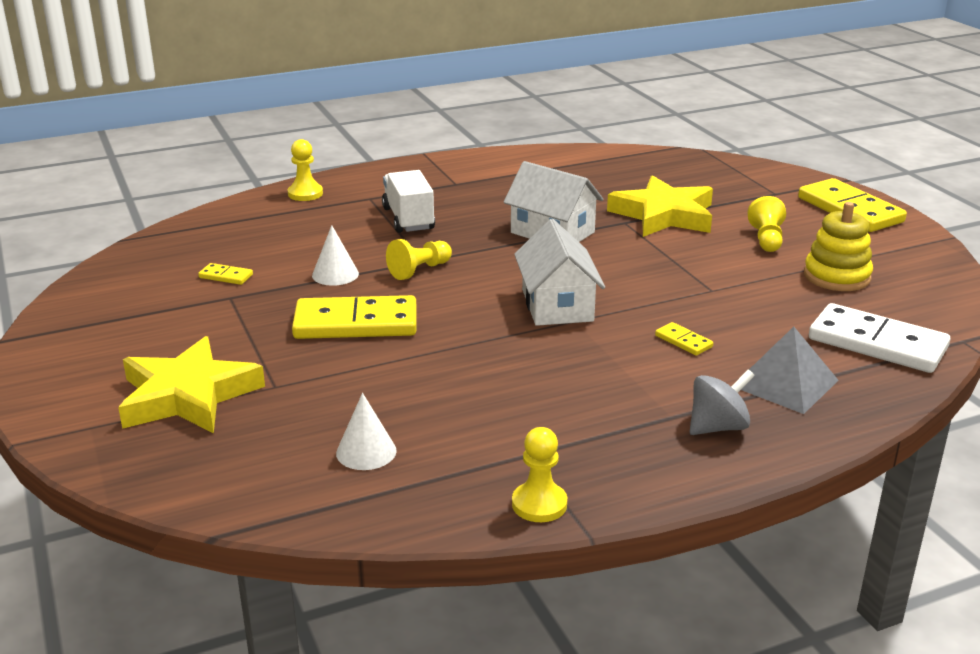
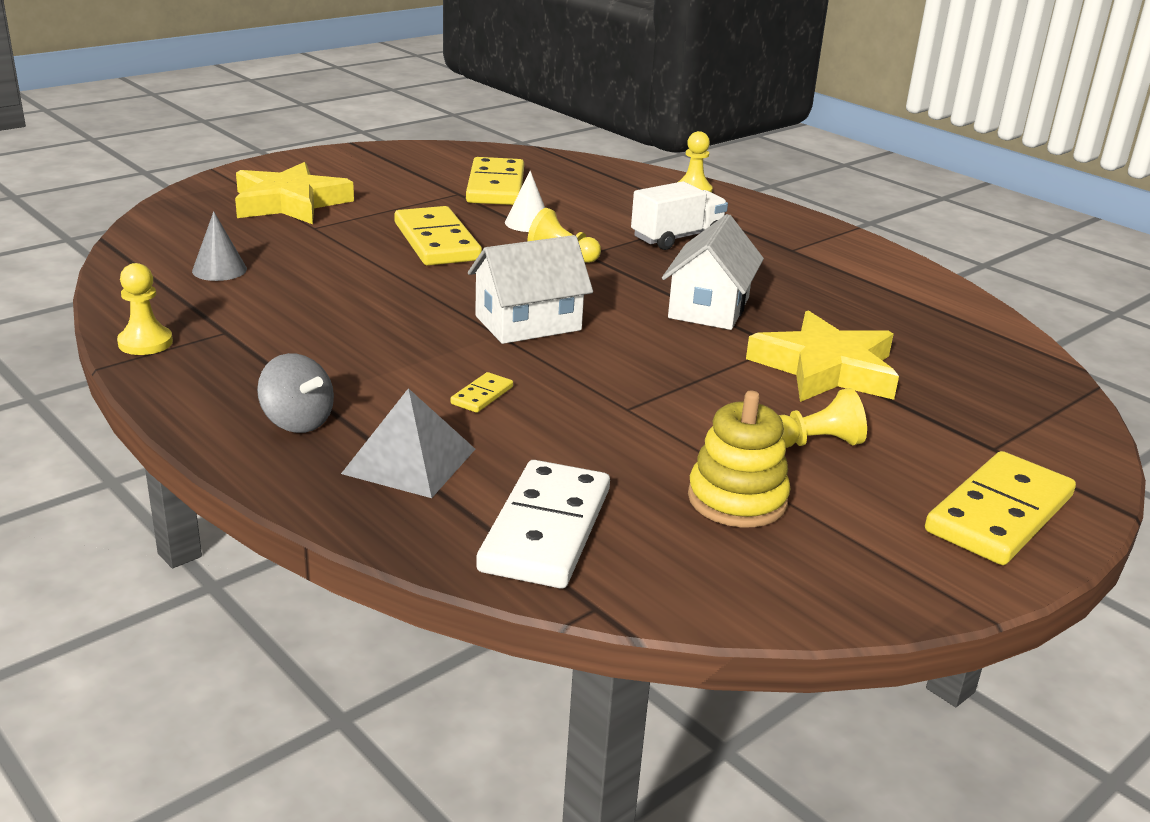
camera: 70 degrees right, 0 degrees up
(226, 276) = (495, 186): yellow domino -> yellow domino, size x2.29
(366, 452) = (219, 270): white cone -> grey cone

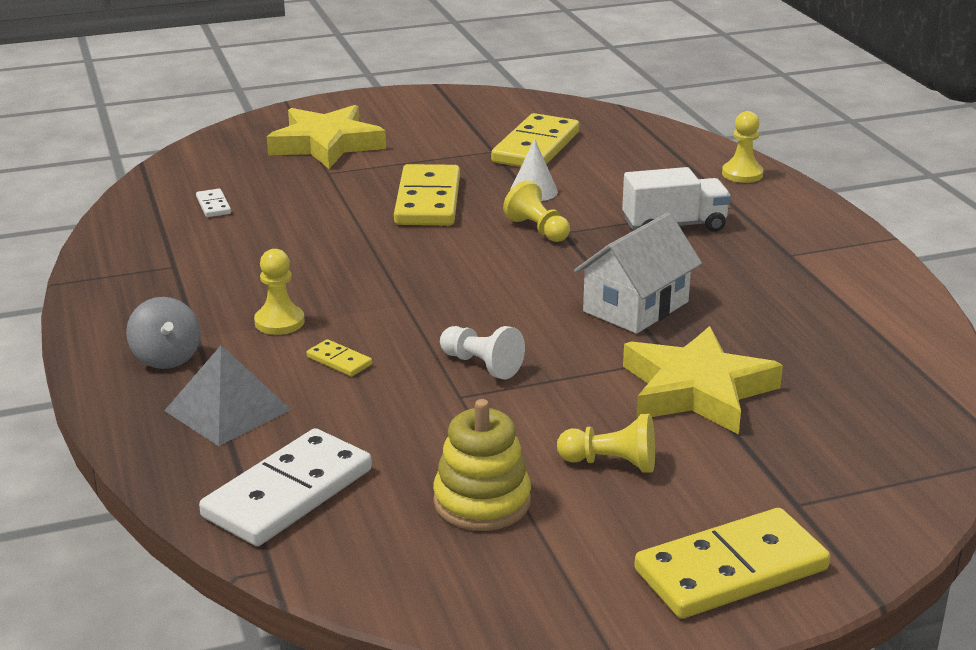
camera: 25 degrees right, 0 degrees up
(145, 343) = (103, 267): yellow pawn -> yellow pawn (279, 322)
(219, 270) = (213, 205): grey cone -> white domino
(482, 395) = (339, 361): yellow domino -> yellow domino turned 75 degrees clockwise
(528, 323) = (441, 297): white house -> none
(621, 377) = (481, 365): none -> white pawn

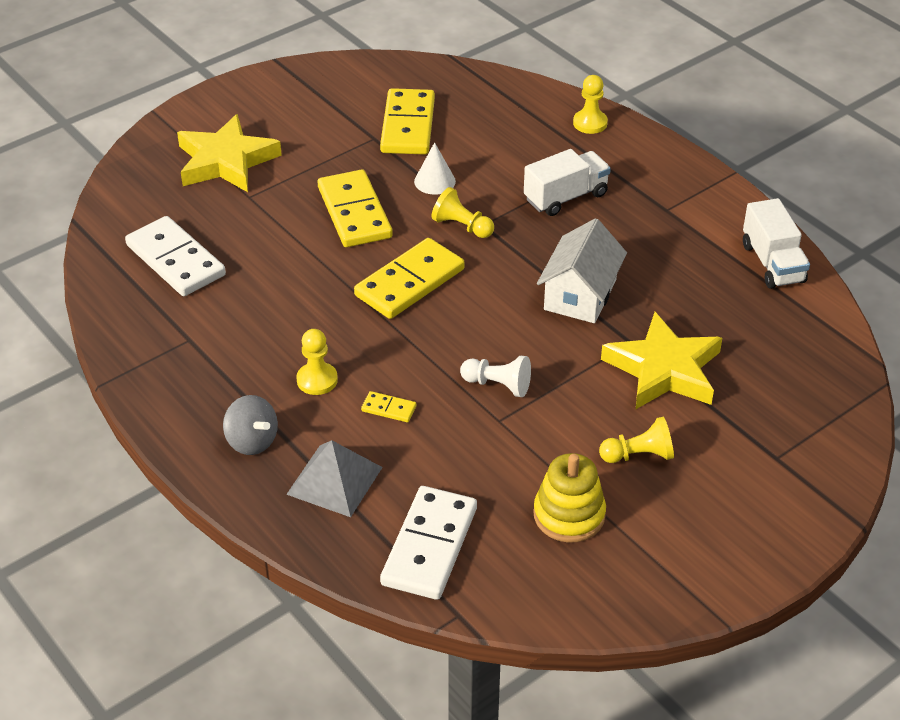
camera: 20 degrees left, 15 degrees up
(213, 205) = (176, 260): white domino -> white domino, size x2.29
(731, 570) = (760, 526): yellow domino -> yellow domino (410, 282)
(898, 321) = (772, 263): none -> white truck

